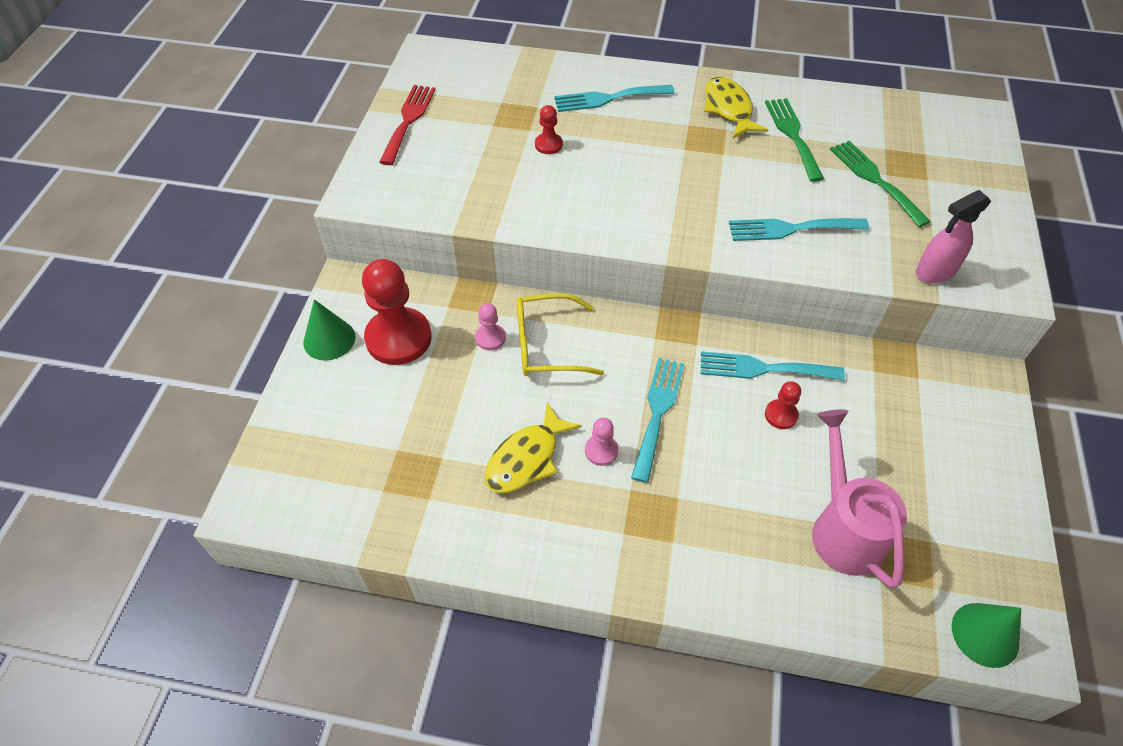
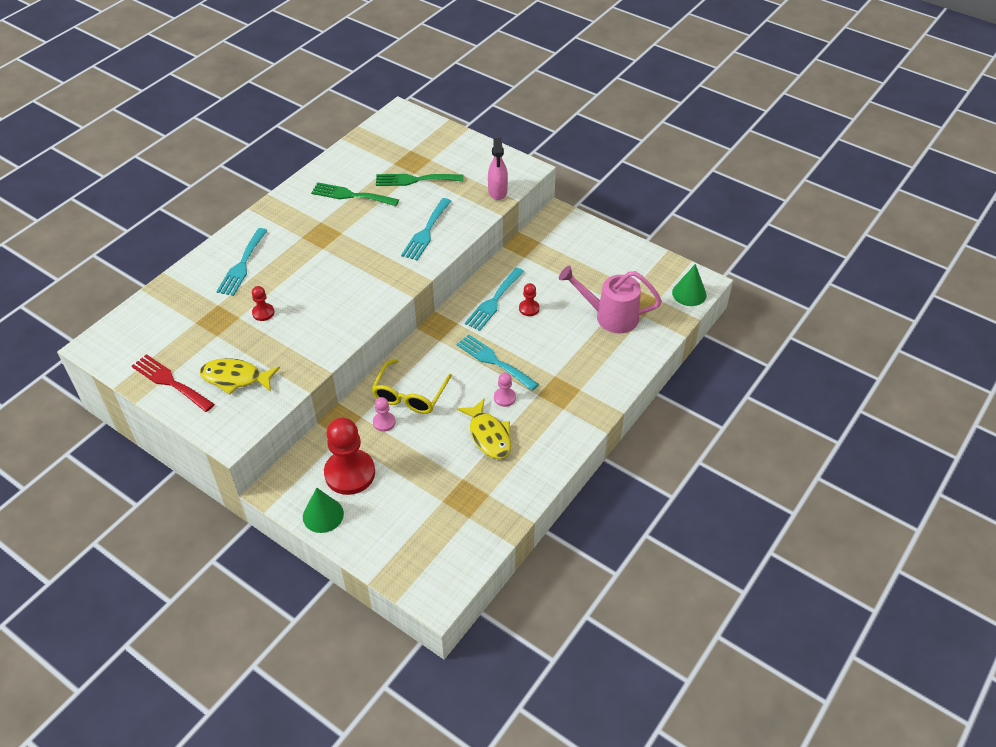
camera: 65 degrees left, 5 degrees down
(728, 109) = (303, 212): yellow fish -> yellow fish (235, 378)

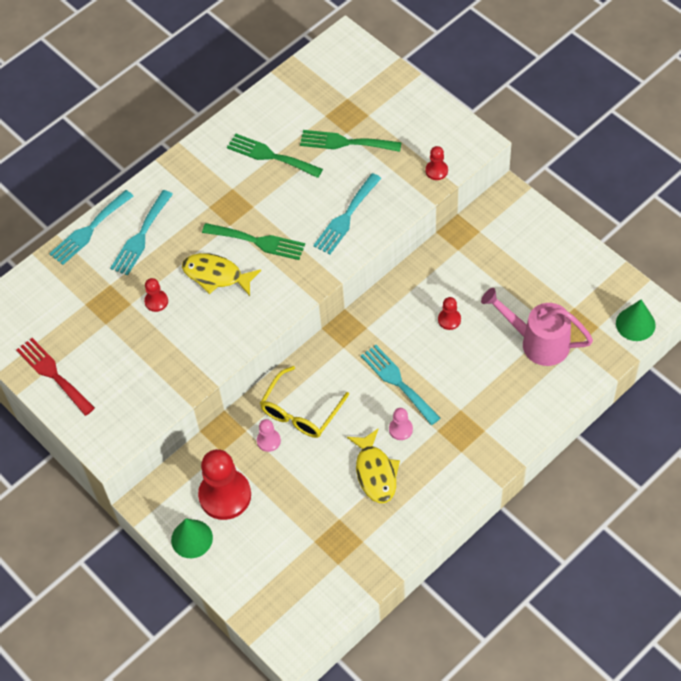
camera: 15 degrees right, 10 degrees up
(235, 378) = (119, 379): yellow fish -> yellow fish (216, 275)
(350, 258) = (258, 241): none -> green fork
(494, 301) = (412, 305): turquoise fork -> turquoise fork (89, 230)
(497, 192) = (436, 171): pink spray bottle -> red pawn

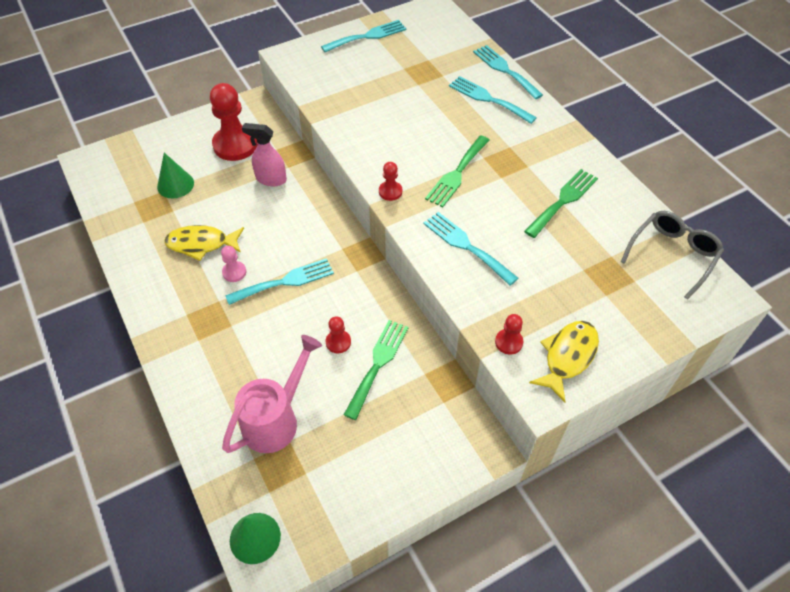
camera: 100 degrees right, 5 degrees down
(53, 374) = (367, 36): red fork -> turquoise fork
(156, 301) = (414, 99): red pawn -> red pawn (390, 191)
(192, 538) = (209, 121): green cone -> green cone (175, 185)
(216, 275) = (428, 139): yellow fish -> yellow fish (567, 357)
(268, 441) = (271, 179): pink pawn -> pink spray bottle
(300, 411) = (288, 205): yellow glasses -> none
(311, 76) = (672, 255): none -> grey glasses
(345, 142) = (569, 266): green fork -> green fork (378, 364)

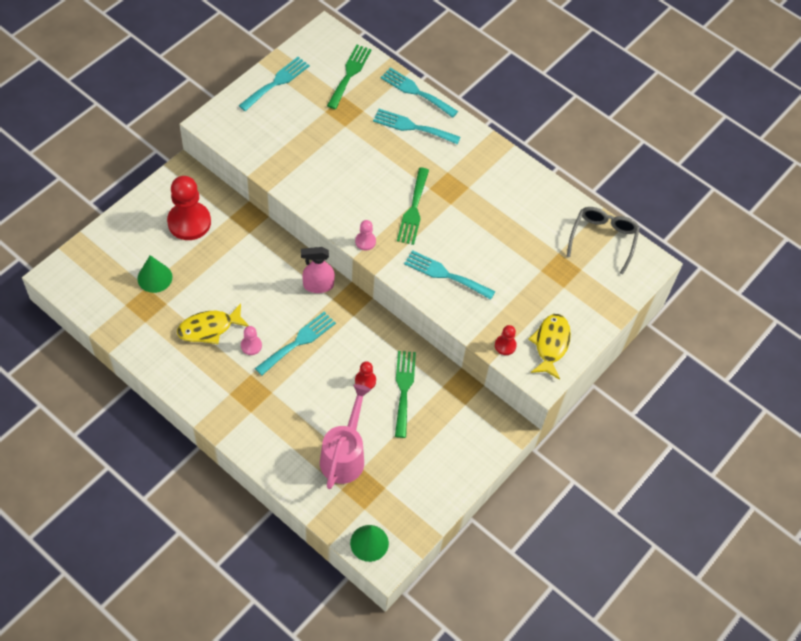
camera: 25 degrees left, 5 degrees up
(271, 179) = (239, 249): pink spray bottle -> pink spray bottle (318, 285)
(390, 191) = (365, 241): red pawn -> pink pawn
(563, 201) = (507, 213): green fork -> green fork (349, 74)

